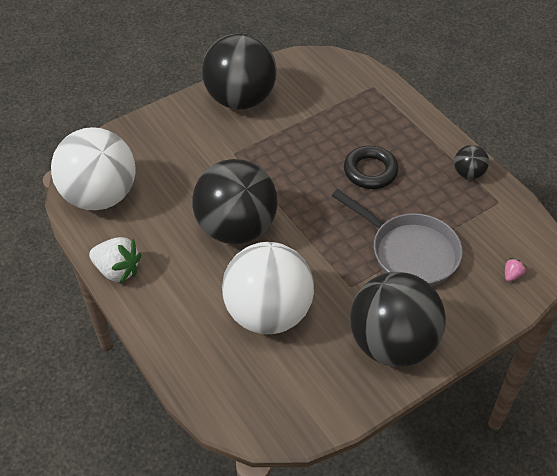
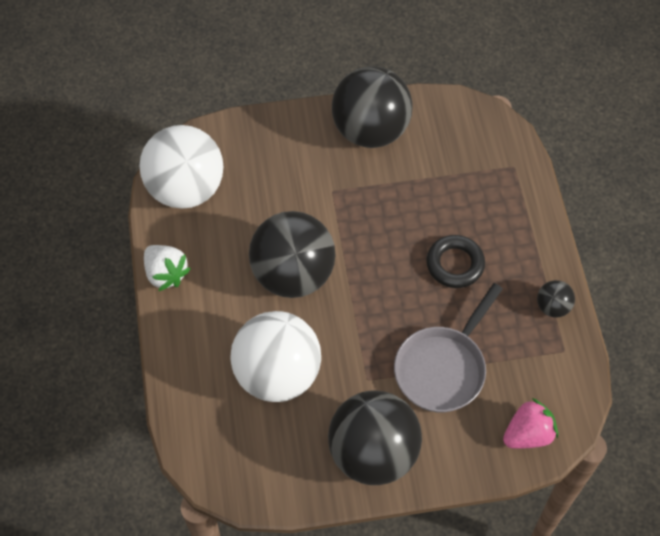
camera: 25 degrees right, 10 degrees up
(409, 252) = (443, 368): grey pan -> grey pan turned 60 degrees clockwise
(512, 275) = (528, 434): pink strawberry -> pink strawberry, size x2.16

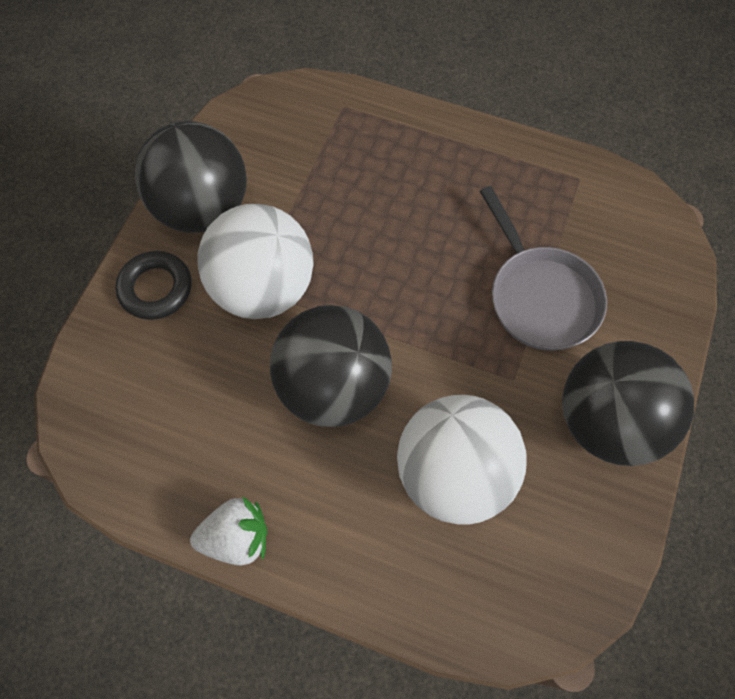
camera: 60 degrees left, 5 degrees up
(186, 189) = (132, 449): white ball -> white ball (263, 288)
(455, 264) = (423, 219): black ring -> black ring (156, 288)
(528, 434) = (656, 260): pink strawberry -> none
(552, 307) = (525, 161): black ball -> none

